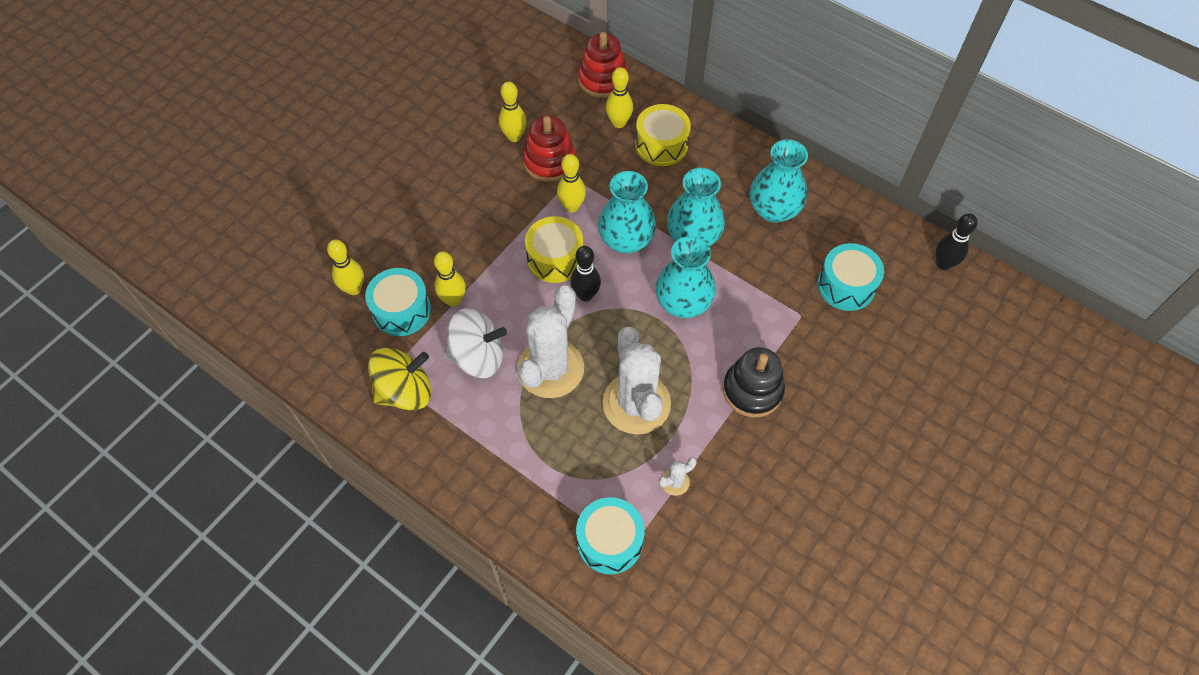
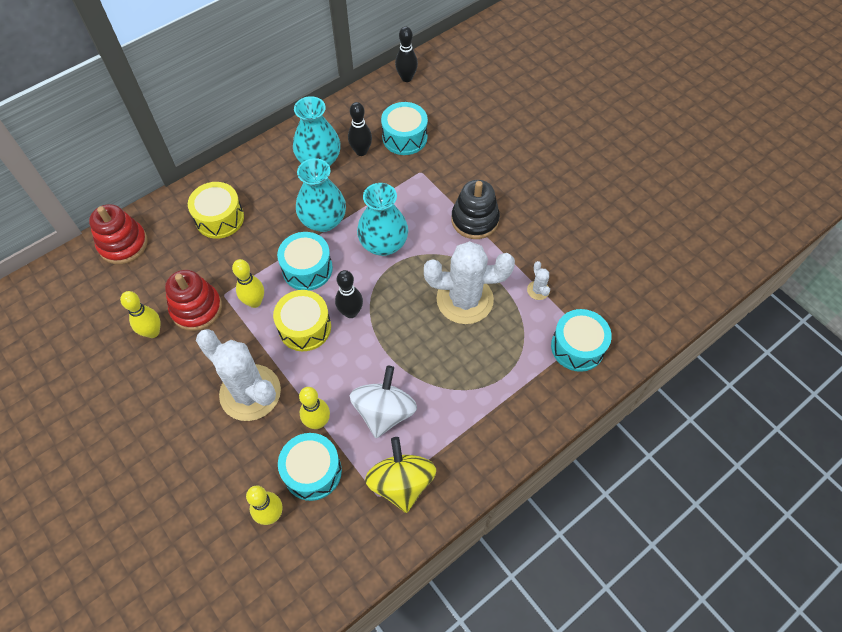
camera: 75 degrees left, 0 degrees up
(550, 368) = (414, 355): white cactus -> white cactus (250, 393)
(619, 123) = (179, 244): yellow bowling pin -> none
(626, 240) = (307, 269): turquoise vase -> turquoise drum
(805, 246) = (361, 151): none -> black bowling pin

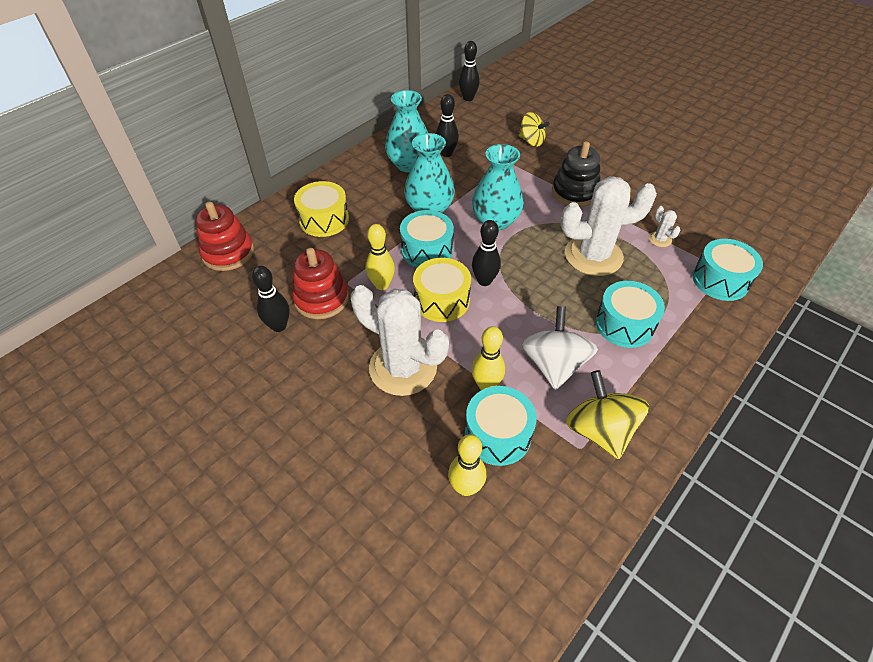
camera: 10 degrees left, 10 degrees down
(153, 332) = (279, 326): yellow bowling pin -> black bowling pin
(404, 137) = (483, 139): turquoise drum -> turquoise drum (624, 324)
(454, 147) = (531, 141): none -> yellow spinning top

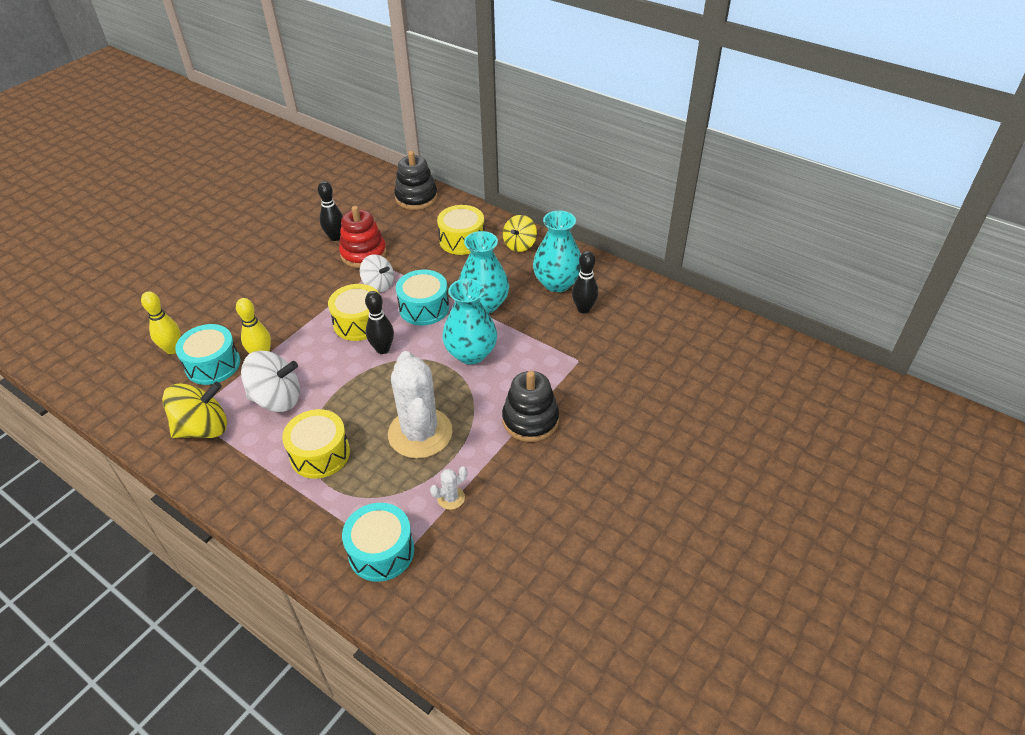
camera: 85 degrees right, 5 degrees down
(228, 253) = (416, 197): red stacking toy -> black stacking toy
(382, 285) = (378, 285): yellow bowling pin -> white spinning top
(403, 368) = (286, 307): white cactus -> none
(468, 98) = (708, 319): black bowling pin -> none
(531, 141) = (627, 380): yellow spinning top -> yellow spinning top (519, 245)
(624, 324) = (320, 454): turquoise drum -> yellow drum

